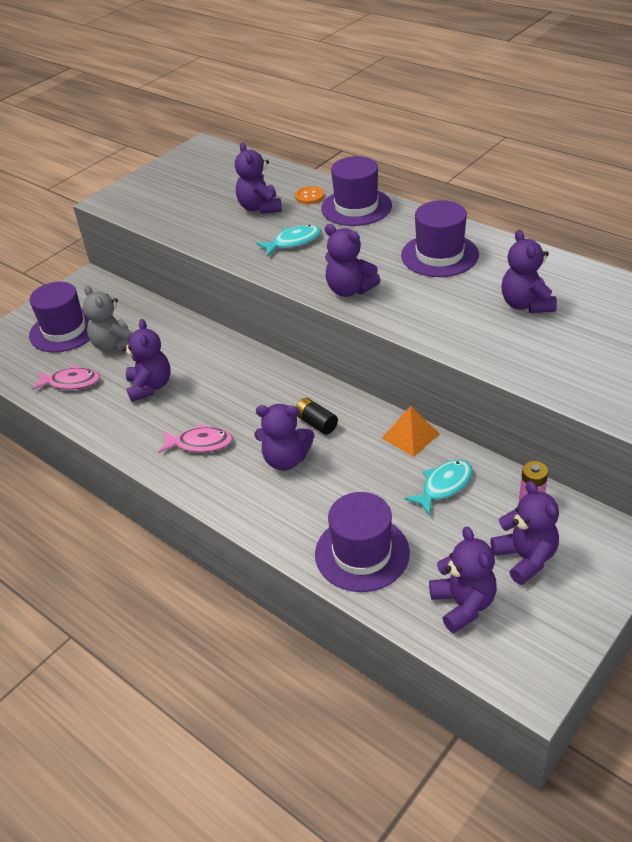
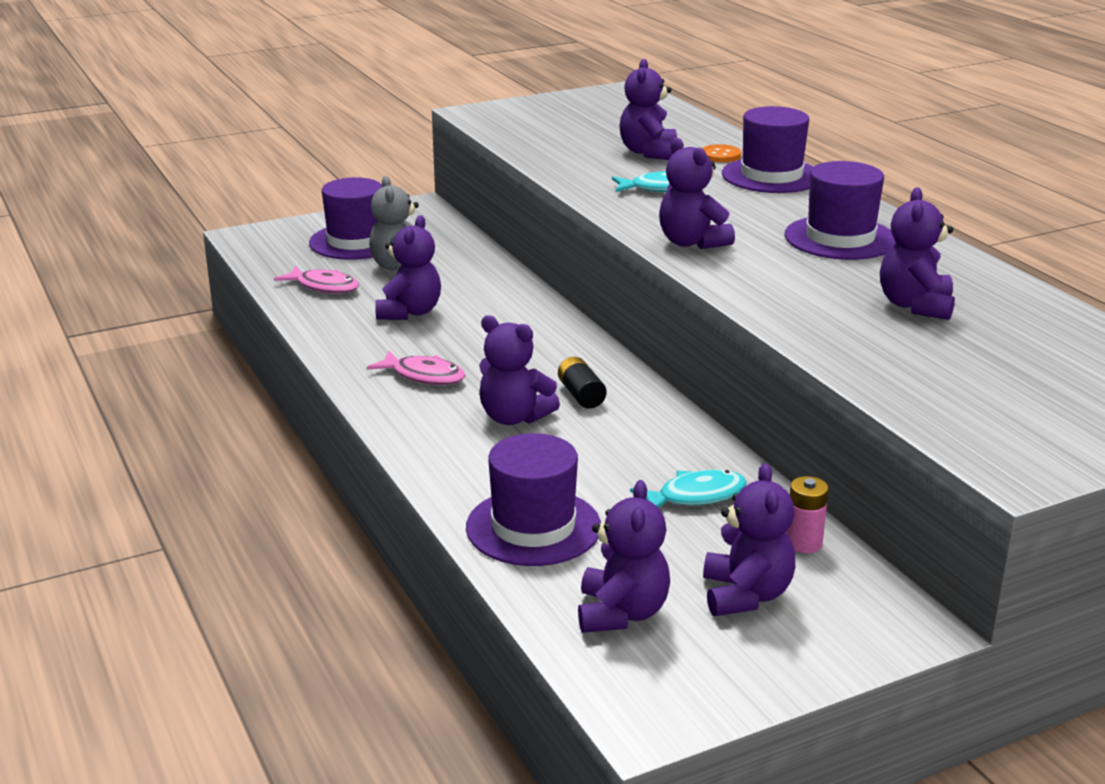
camera: 20 degrees right, 15 degrees down
(410, 436) = (693, 438): orange pyramid -> none

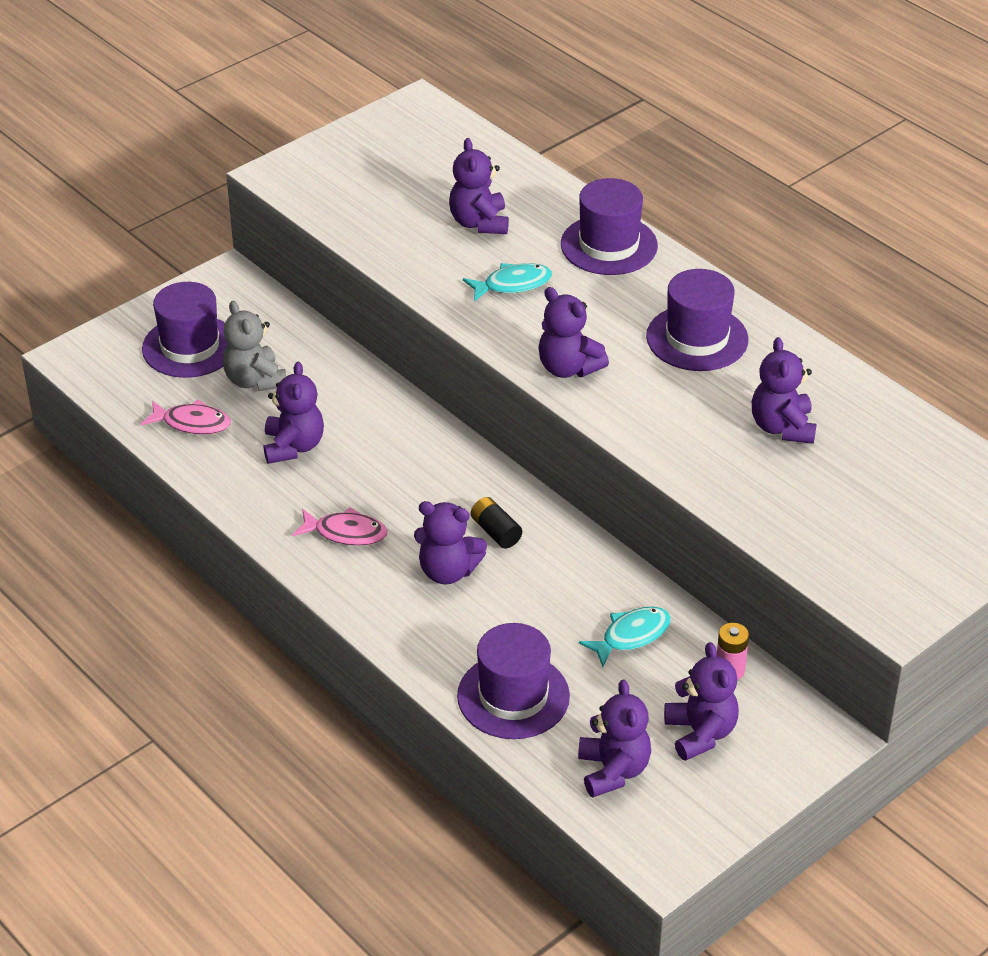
camera: 15 degrees left, 15 degrees up
(720, 155) = (550, 217): orange button -> none

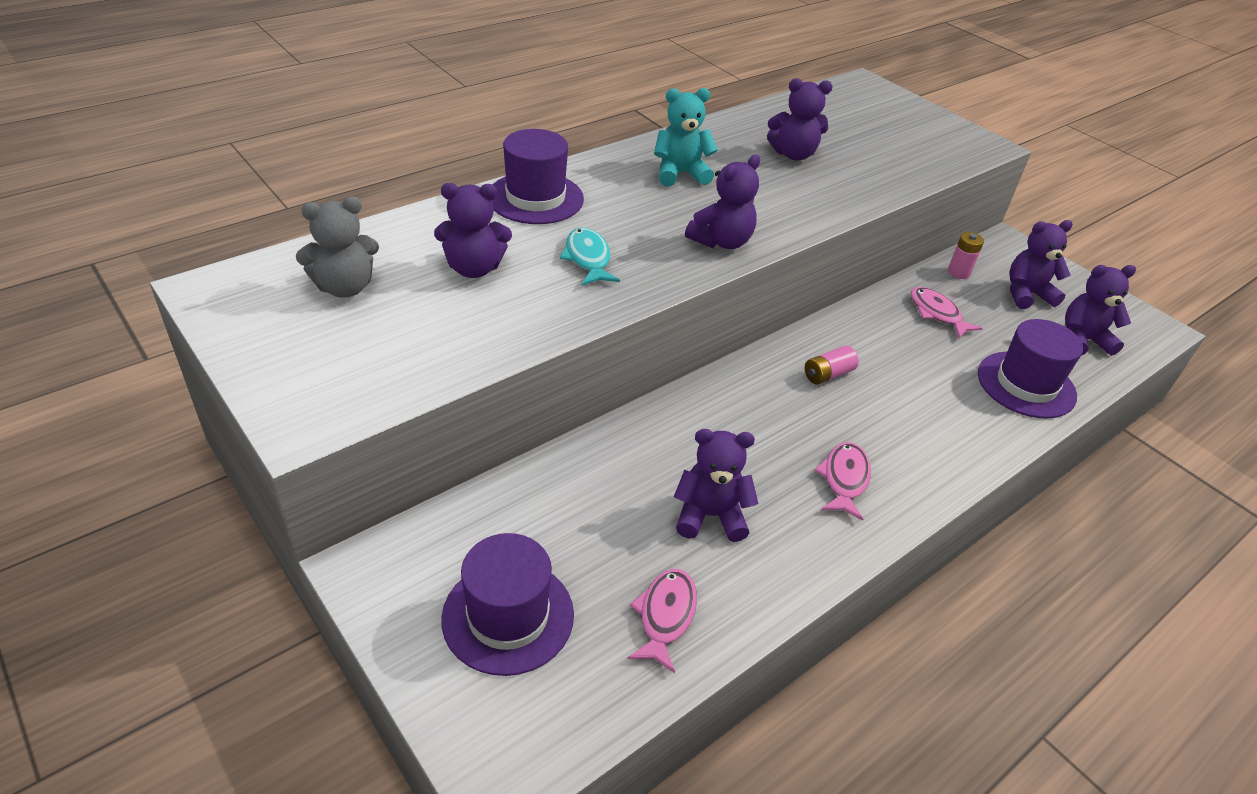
camera: 90 degrees left, 0 degrees up
(255, 380) = (588, 547): grey teddy bear -> grey teddy bear (345, 287)
(448, 571) = (885, 410): purple teddy bear -> none
(495, 532) = (828, 374): black battery -> pink battery
(631, 636) = (937, 313): turquoise fish -> pink fish
(697, 338) = (680, 174): purple hat -> turquoise teddy bear

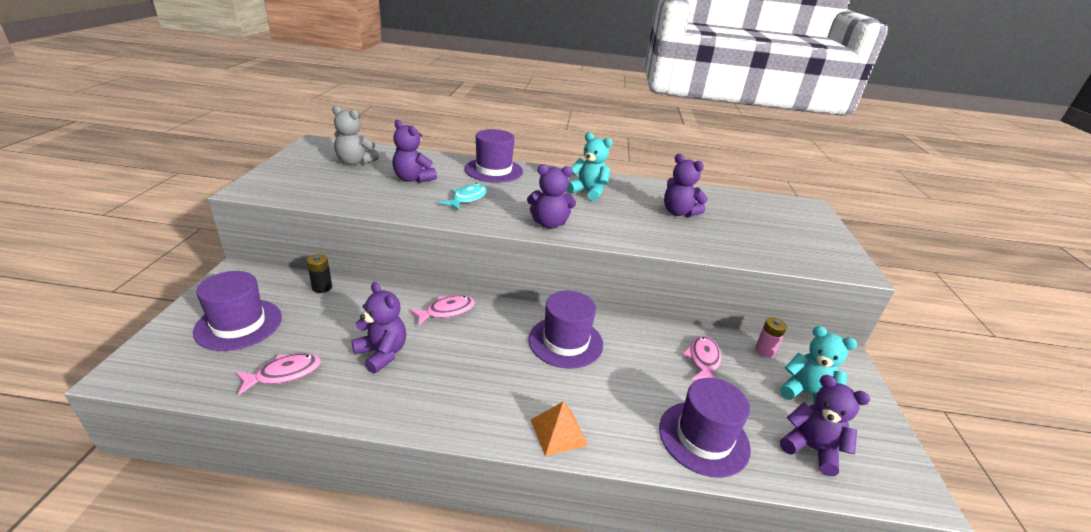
camera: 45 degrees right, 10 degrees down
(509, 499) = (322, 287): none -> black battery
(828, 374) = (565, 342): pink battery -> purple hat
(844, 479) = (478, 391): pink fish -> pink fish (447, 311)
(947, 462) = (558, 432): none -> orange pyramid
(1026, 294) = (806, 394): purple teddy bear -> turquoise teddy bear

